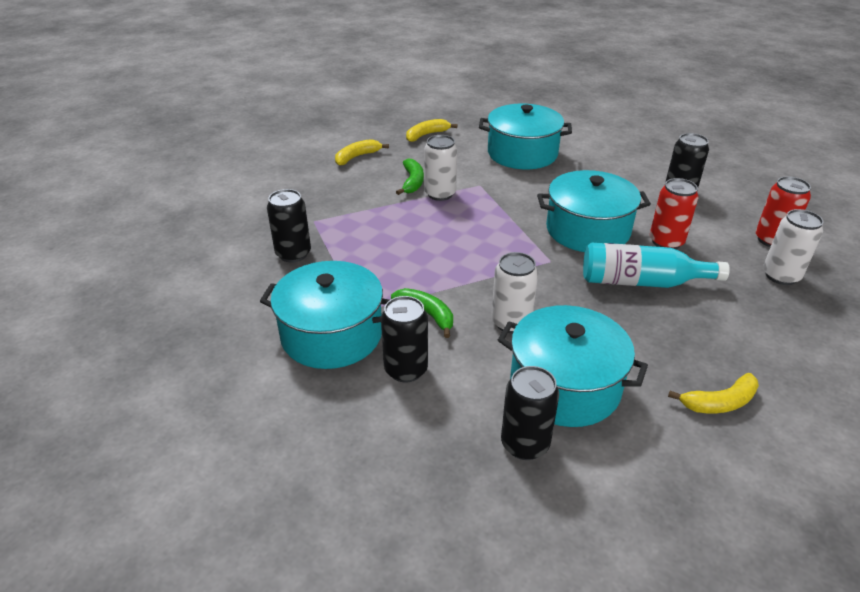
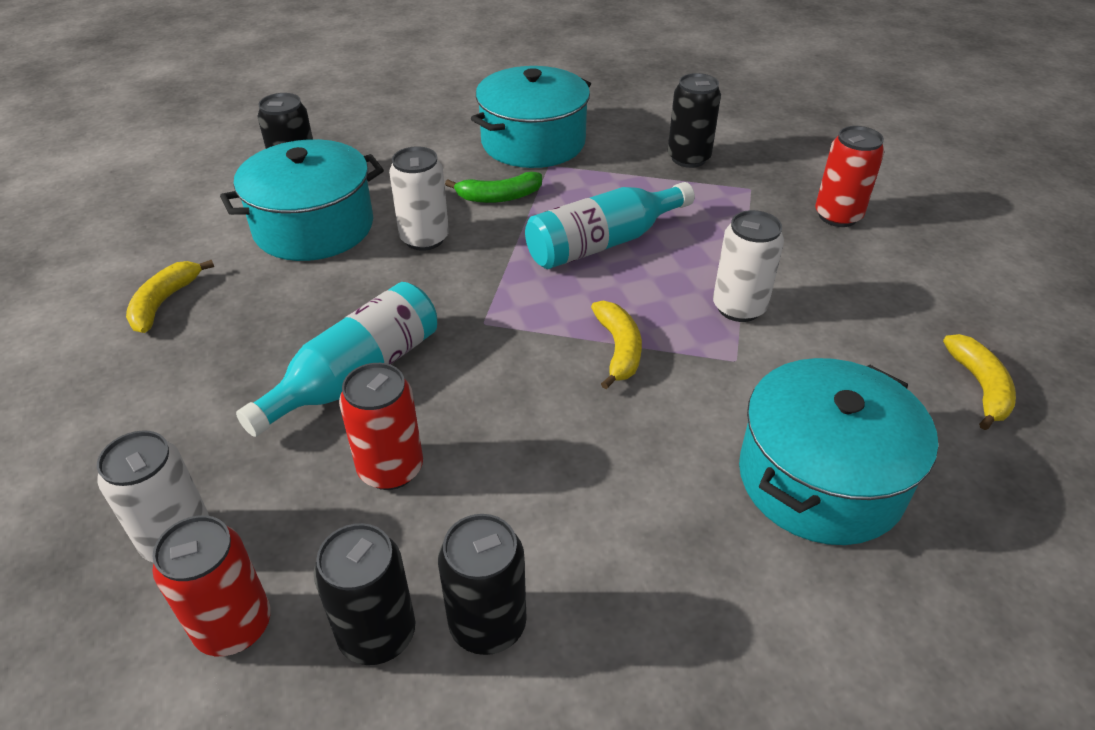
camera: 125 degrees right, 5 degrees up
(319, 187) = (838, 216): none -> red can
(357, 157) = (922, 277): yellow banana -> yellow banana (618, 349)
(406, 369) = (444, 160): black can -> black can (377, 634)
(412, 182) = (796, 297): green banana -> none
(432, 251) = (603, 243): none -> turquoise bottle
(587, 230) = (507, 401): turquoise pot -> none

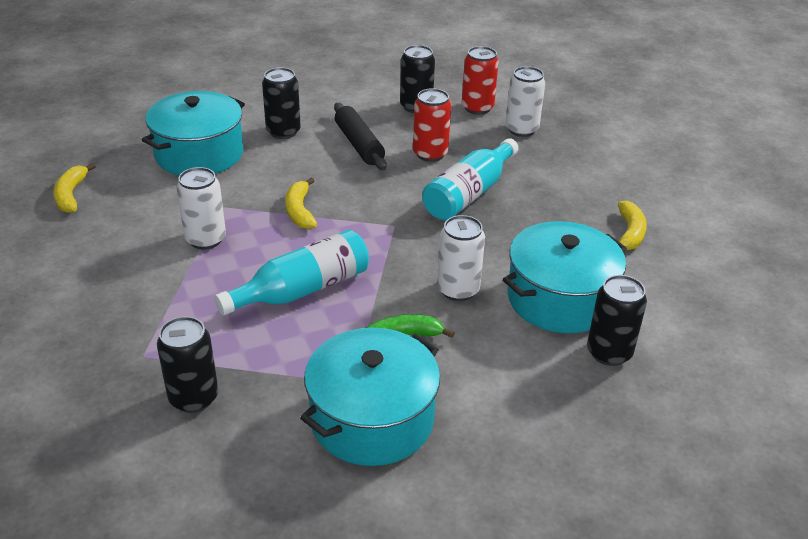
camera: 175 degrees right, 5 degrees down
(487, 624) = (370, 109): black can -> black can (283, 132)
(521, 499) = (359, 144): none -> black rolling pin
(838, 216) = (74, 324): red can -> none

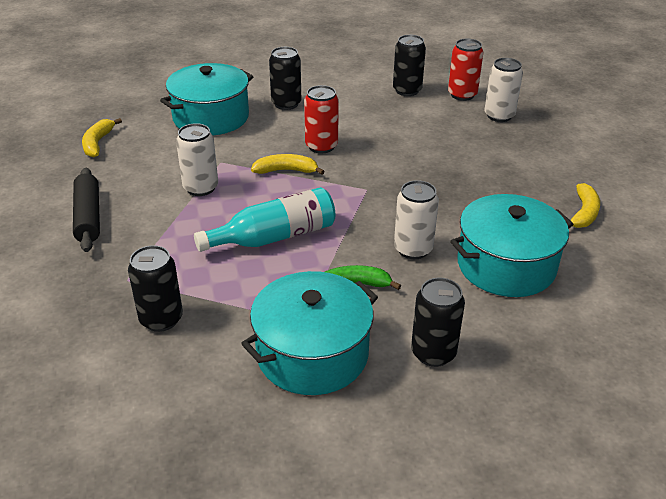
camera: 10 degrees right, 0 degrees up
(299, 211) = (286, 170): yellow banana -> yellow banana turned 90 degrees clockwise
(359, 144) = (350, 119): black rolling pin -> black rolling pin (88, 216)
(430, 154) = (411, 131): red can -> red can (321, 146)
(469, 194) = (440, 167): turquoise bottle -> none
(609, 352) = (543, 318): black can -> black can (433, 353)

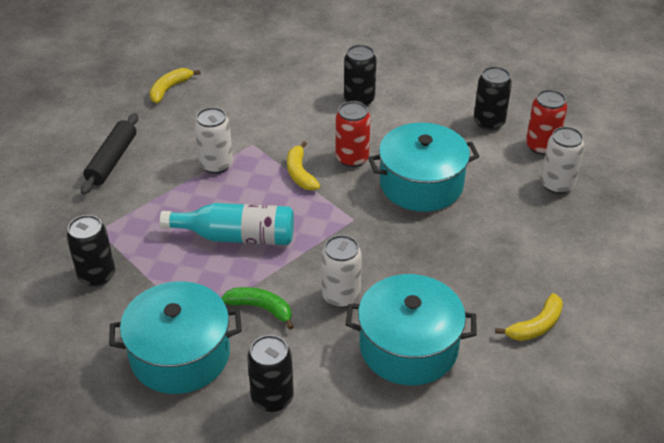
camera: 30 degrees right, 5 degrees up
(211, 117) = (281, 93): turquoise pot -> turquoise pot (421, 184)
(286, 170) = (300, 173): yellow banana -> yellow banana turned 135 degrees counterclockwise

